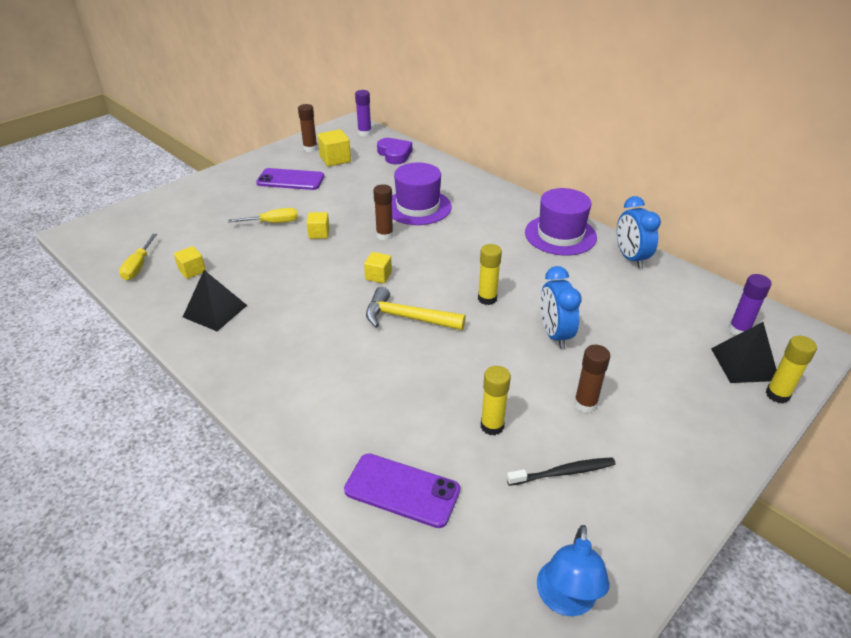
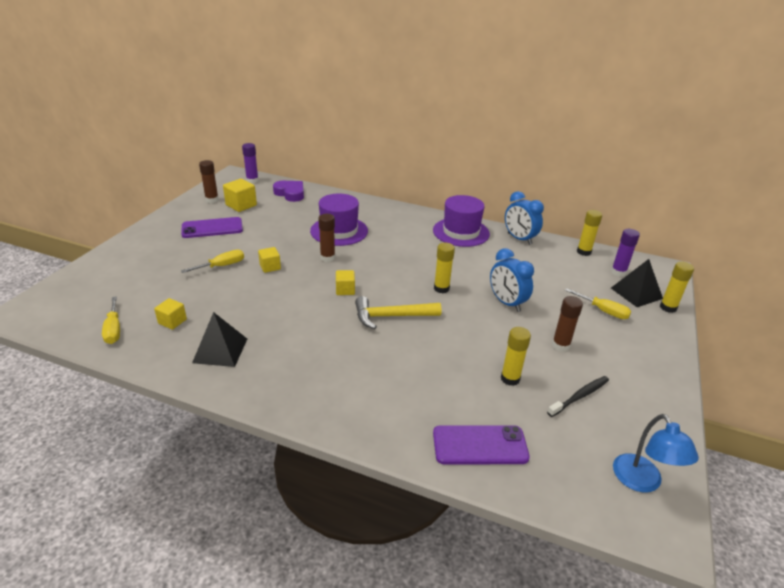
camera: 25 degrees left, 5 degrees down
(677, 375) = (603, 311): none -> yellow screwdriver
(708, 293) = (583, 252): none -> yellow glue stick

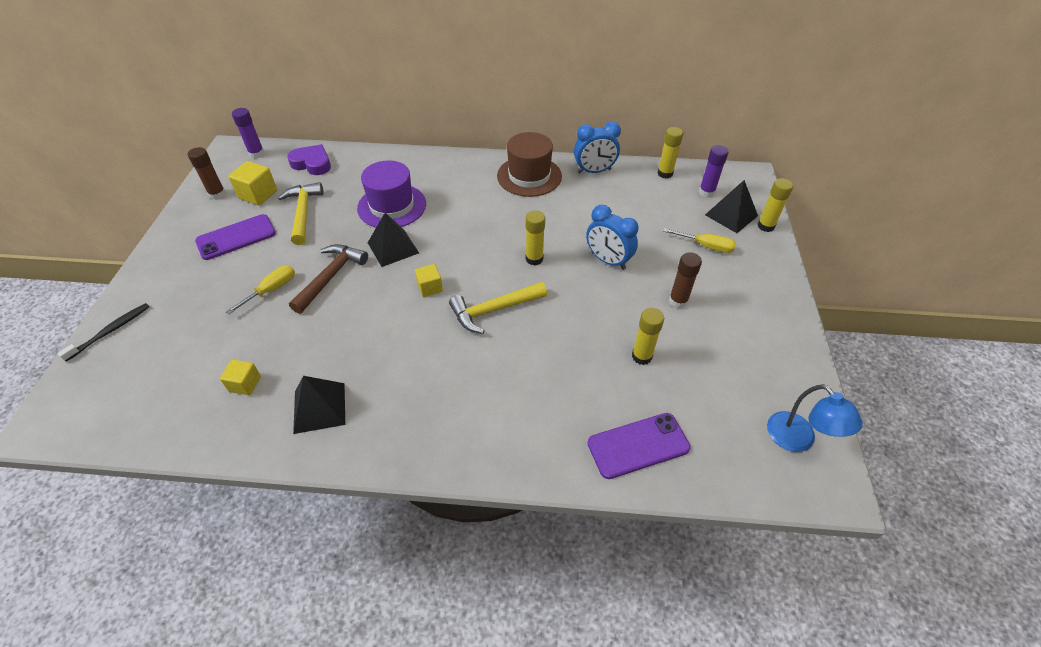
camera: 15 degrees left, 15 degrees up
(113, 329) = (177, 414): yellow screwdriver -> none
(269, 222) = (303, 213): none -> yellow hammer
(270, 267) = (330, 277): yellow cube -> brown hammer
(327, 258) = (393, 247): brown glue stick -> black pyramid
(461, 232) = (529, 176): purple hat -> brown hat
(519, 239) = (594, 171): blue clock -> blue clock turned 45 degrees counterclockwise
(580, 396) = (714, 358): black toothbrush -> black toothbrush (111, 331)

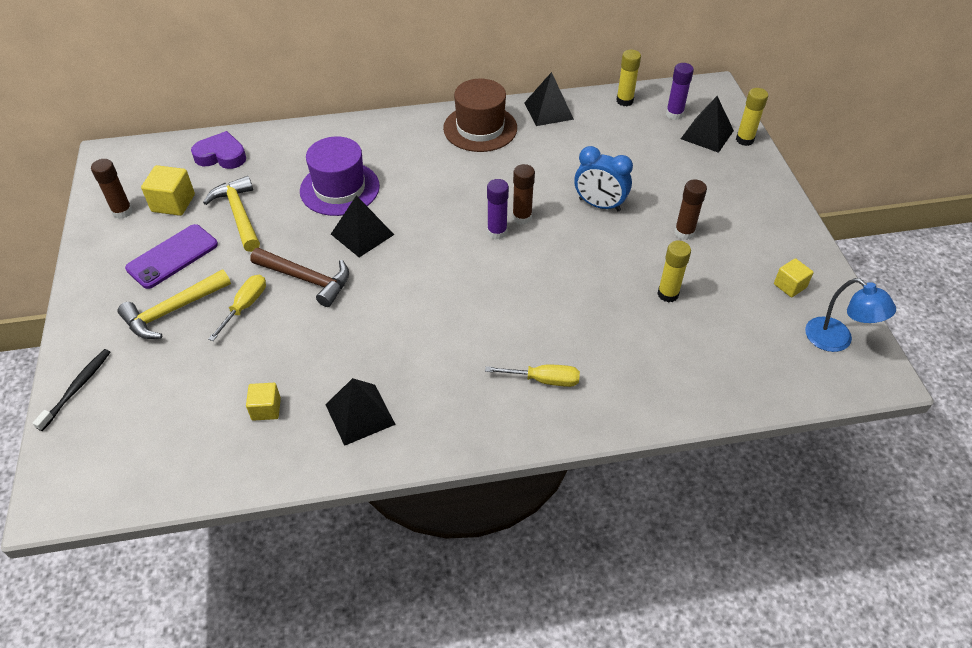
camera: 15 degrees left, 0 degrees up
(256, 154) = (146, 155): purple glue stick -> purple glue stick (497, 232)
(330, 277) = (306, 279): brown hammer -> brown hammer turned 105 degrees clockwise
(430, 287) = (423, 269): yellow cube -> yellow cube (790, 286)
(494, 310) = (501, 279): yellow hammer -> yellow hammer (173, 310)
(534, 259) = (522, 217): yellow glue stick -> brown glue stick
(594, 171) = (548, 111): blue clock -> black pyramid
(638, 445) = (694, 378): purple phone -> none
(706, 246) = (692, 172): yellow screwdriver -> yellow screwdriver (543, 380)

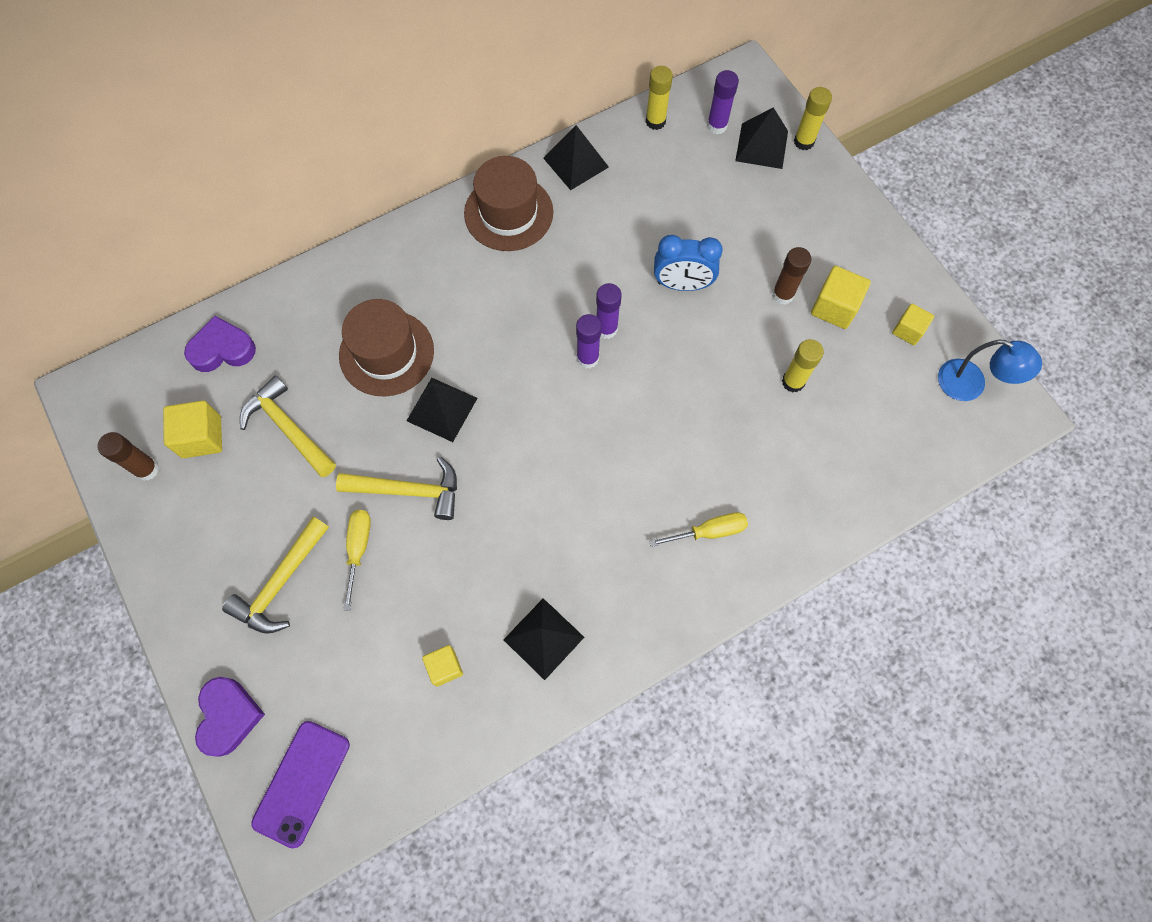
camera: 20 degrees left, 20 degrees up
(77, 388) = (228, 716): black toothbrush -> purple heart
(172, 256) = (241, 512): purple phone -> purple phone (302, 783)
(306, 279) = (408, 490): brown hammer -> yellow hammer
(339, 188) = (386, 353): purple hat -> brown hat
(522, 217) = (606, 329): brown glue stick -> purple glue stick
(727, 253) = (834, 307): none -> yellow cube

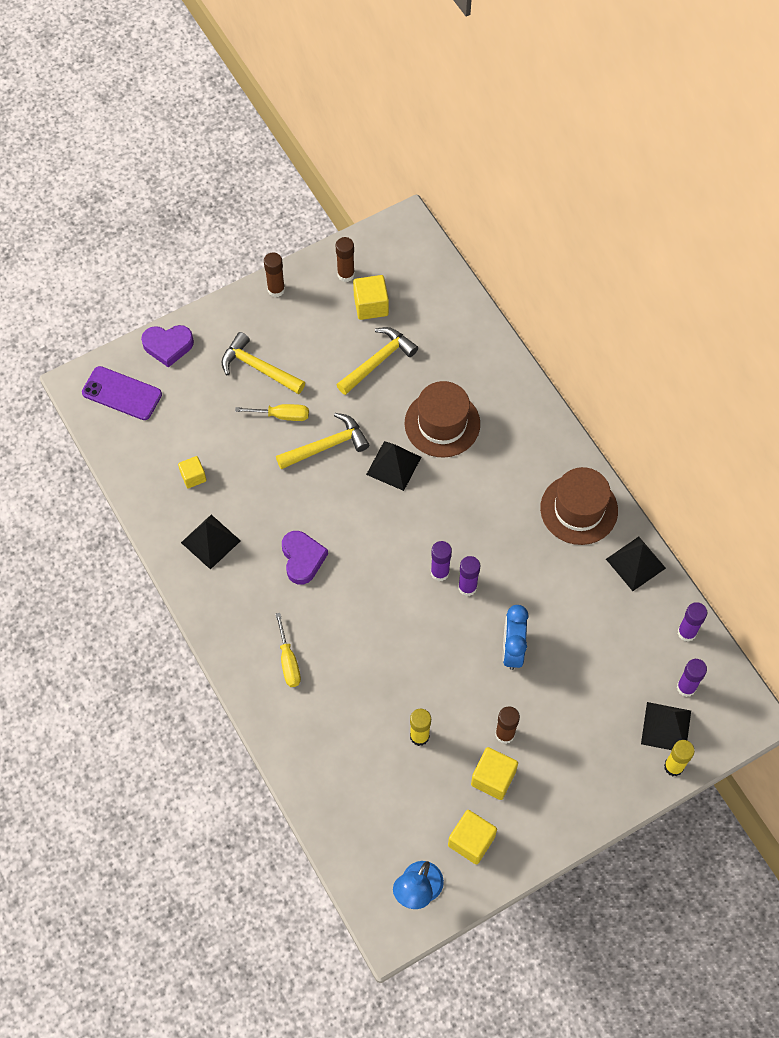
camera: 90 degrees right, 5 degrees down
(156, 562) = (276, 290): none -> brown glue stick
(222, 349) = (444, 310): purple heart -> purple heart (302, 559)
(408, 490) = (326, 446): yellow hammer -> yellow hammer turned 120 degrees counterclockwise
(655, 121) = (686, 632): yellow glue stick -> purple glue stick
(908, 330) = (471, 841): yellow cube -> yellow cube, size x1.53

